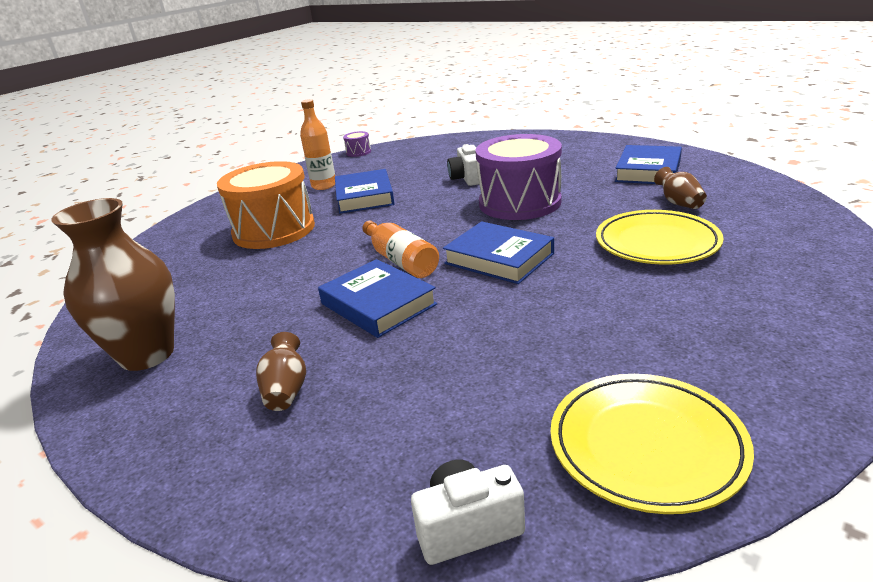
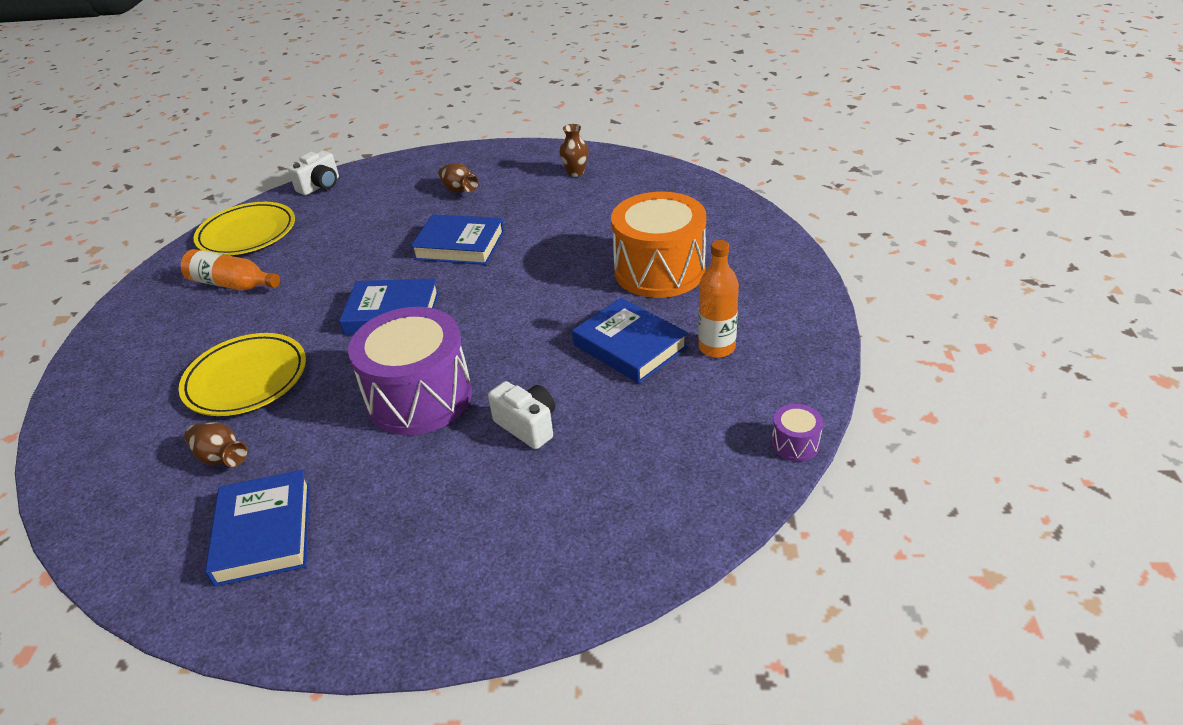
camera: 145 degrees right, 10 degrees up
(147, 354) = (576, 173): brown vase -> brown vase, size x0.46
(401, 260) = (482, 282): orange bottle -> orange bottle (232, 284)

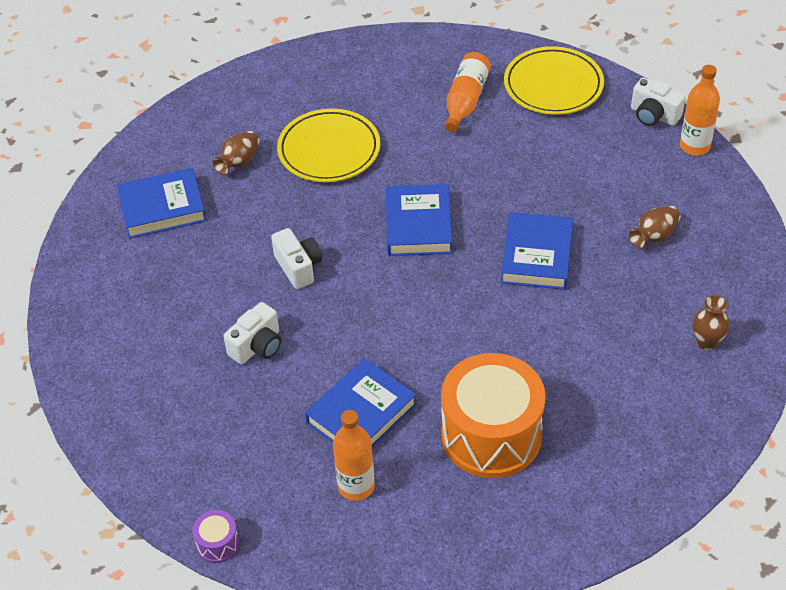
camera: 85 degrees right, 10 degrees up
(367, 170) = (694, 146): none -> orange bottle
(419, 397) = (298, 267): purple drum -> white camera

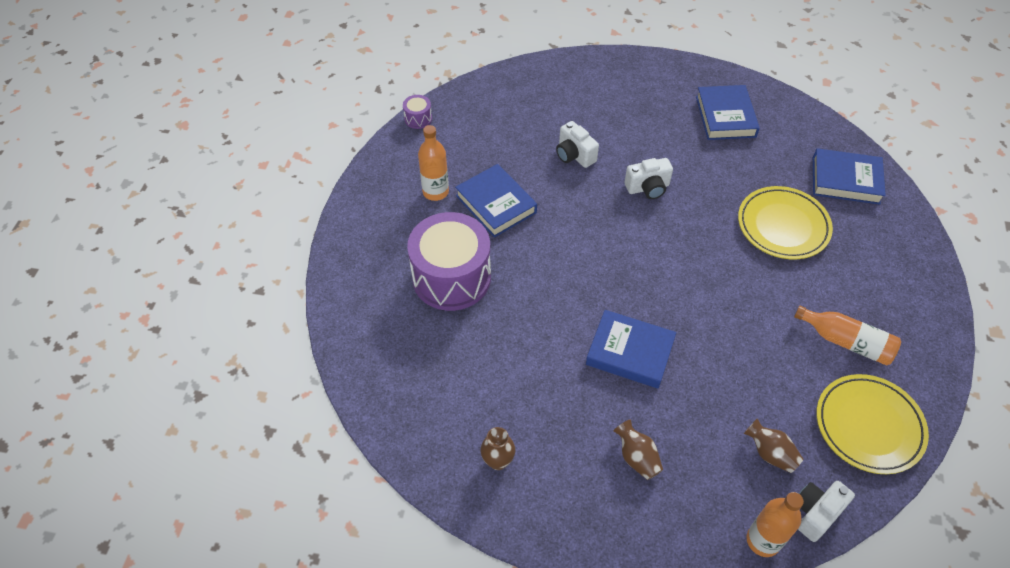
camera: 100 degrees right, 5 degrees up
(239, 162) = (773, 166): brown vase -> brown vase (770, 453)
(418, 225) = (682, 273): blue book -> blue book (845, 180)
(491, 435) = (451, 277): orange drum -> purple drum

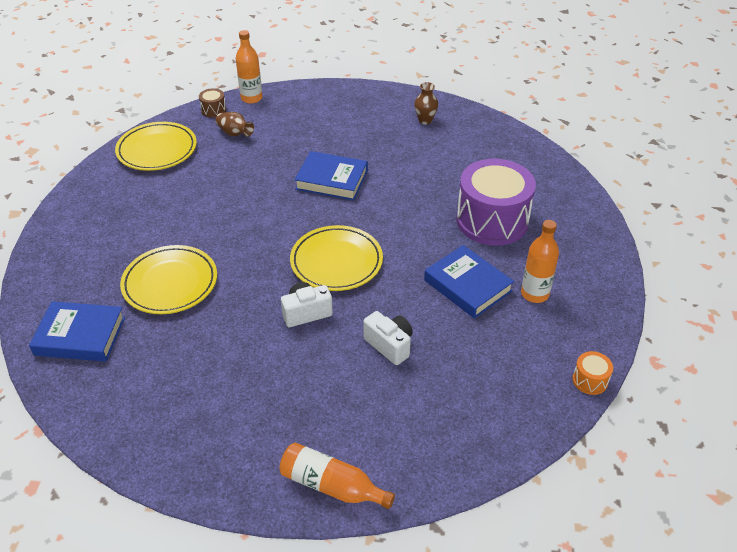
camera: 175 degrees right, 10 degrees down
(418, 118) = (590, 380): purple drum -> orange drum
(621, 238) = (336, 262): none -> yellow plate
(637, 457) = (329, 127): brown vase -> none
(725, 116) = (197, 411): blue book -> none
(815, 513) = (213, 110): white camera -> brown drum
(846, 342) = (150, 196): orange bottle -> orange bottle (332, 485)

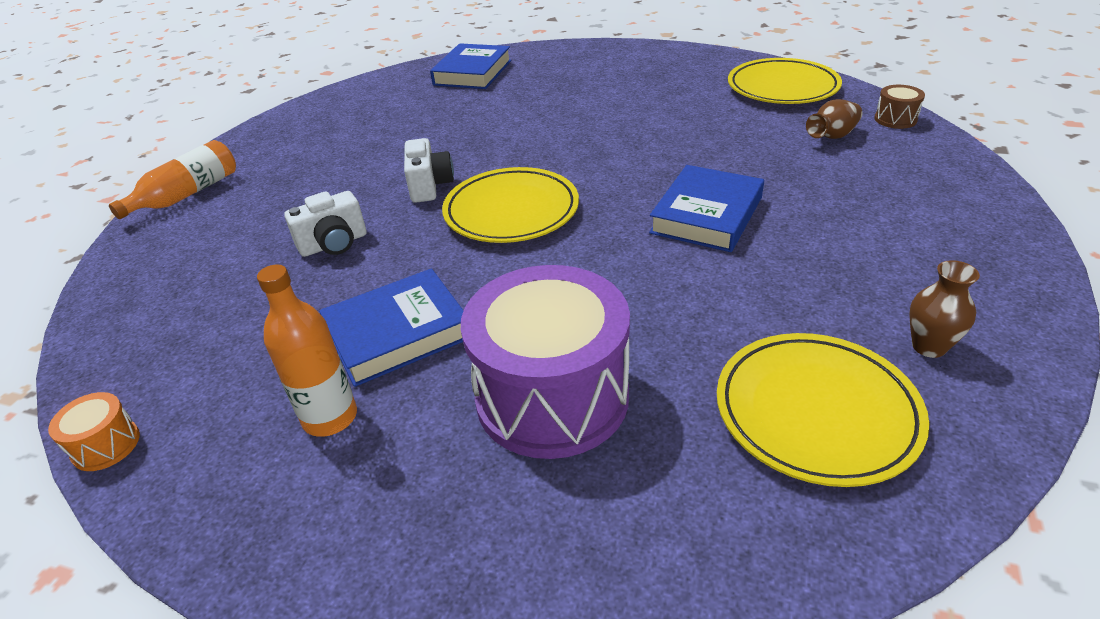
camera: 105 degrees right, 5 degrees down
(170, 283) = (524, 107): yellow plate -> yellow plate (816, 412)
(251, 98) = (944, 148): orange bottle -> none

